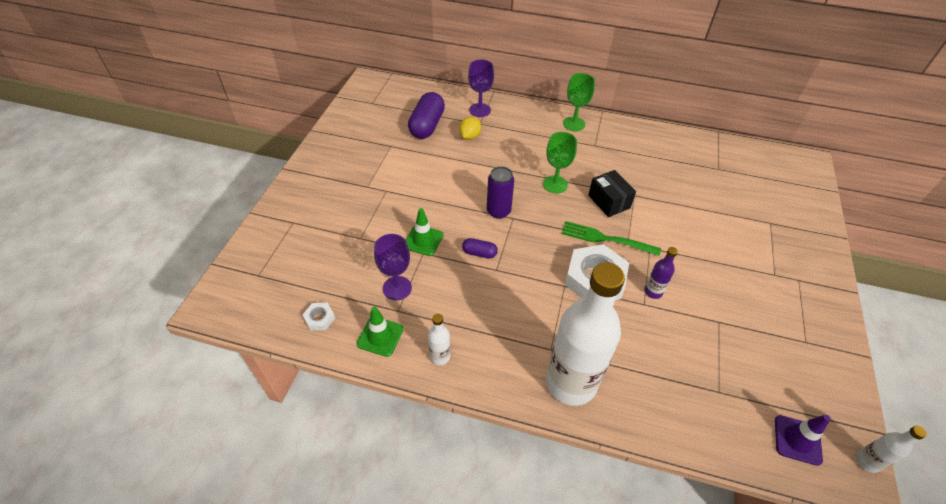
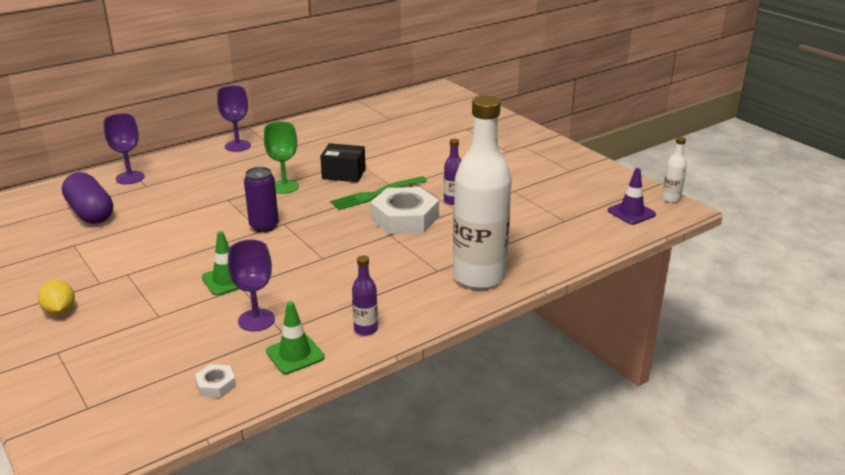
camera: 50 degrees left, 20 degrees down
(440, 356) = (366, 329): white bottle -> purple bottle
(469, 136) = (151, 198): yellow lemon -> yellow lemon (60, 311)
(479, 253) = (292, 257): purple capsule -> none
(574, 124) = (237, 146): green goblet -> purple goblet

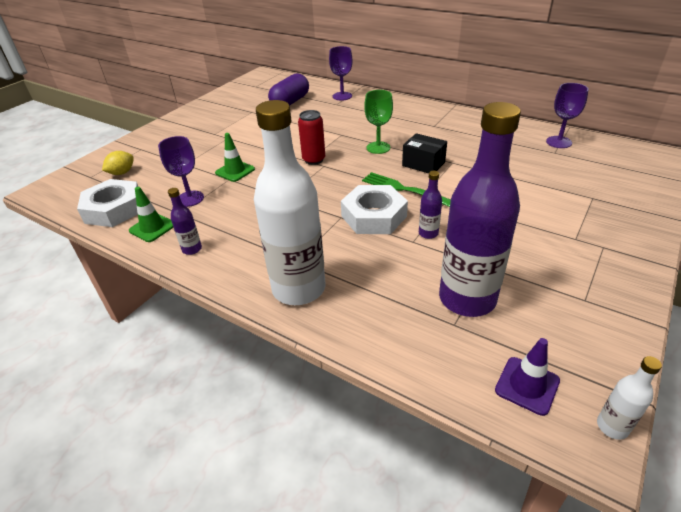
camera: 70 degrees right, 10 degrees up
(60, 311) = (180, 134): yellow lemon -> yellow lemon (122, 173)
(216, 385) = (114, 209): white nut -> white nut, size x2.22
(237, 146) = (422, 110): purple goblet -> purple goblet (558, 142)
(264, 226) = (314, 160): purple can -> red can
(343, 174) = (423, 164): black box -> black box turned 45 degrees counterclockwise
(542, 208) = (467, 299): none -> purple bottle

